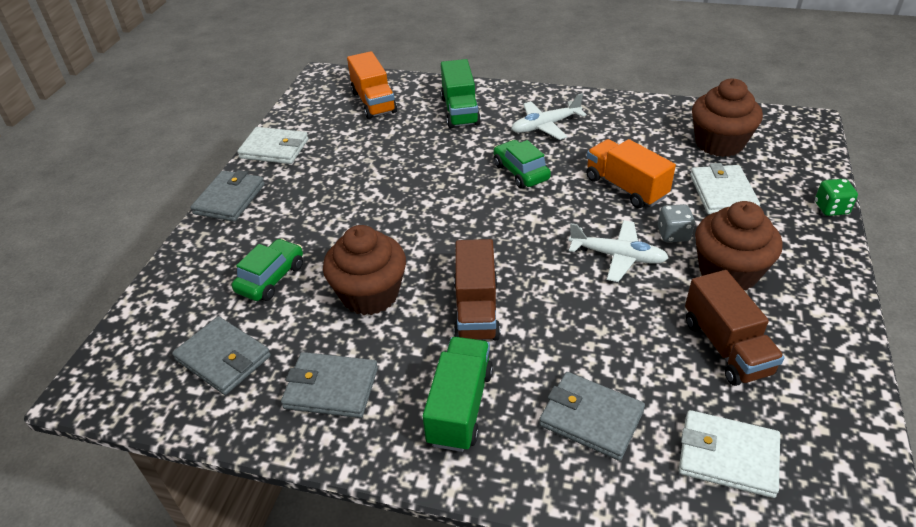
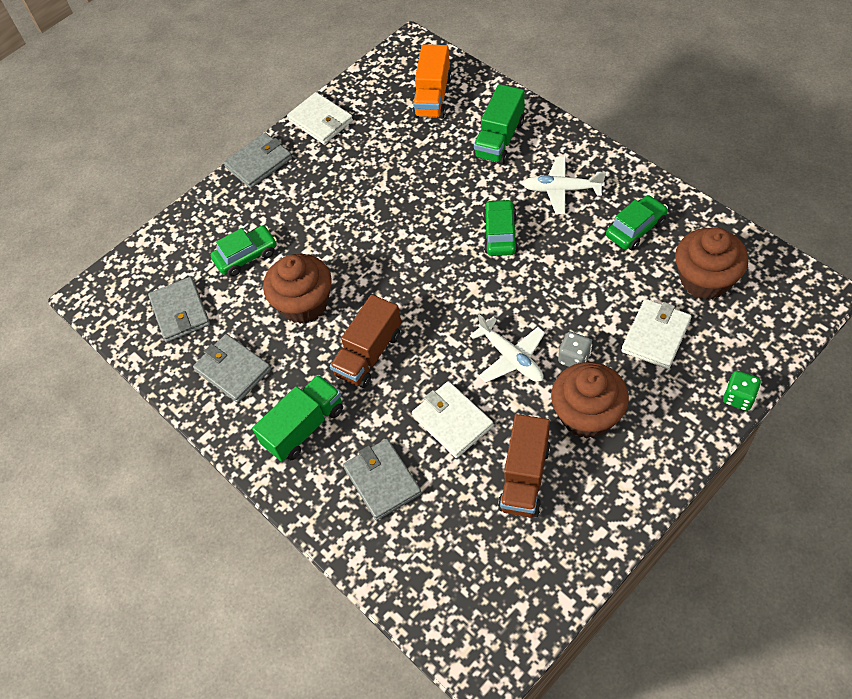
camera: 35 degrees right, 15 degrees up
(625, 187) = (575, 291): orange truck -> none
(631, 130) = (635, 229): none -> green car
(728, 456) = (450, 556): white wallet -> white wallet (452, 421)

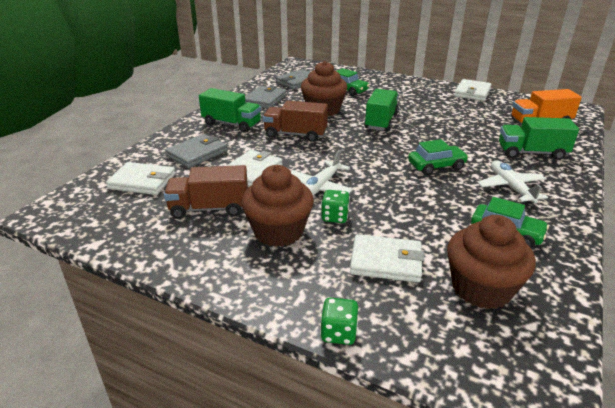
camera: 65 degrees right, 25 degrees down
(259, 163) = (419, 82): grey wallet -> none
(368, 249) = (381, 121): none -> green truck
(438, 551) = (142, 181): none -> white wallet
(574, 358) = (335, 217): grey dice -> green dice

